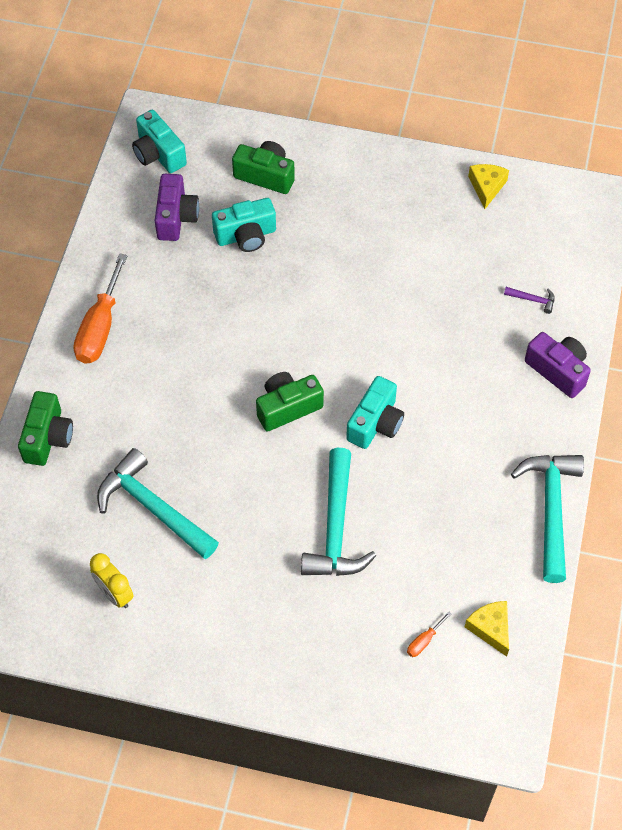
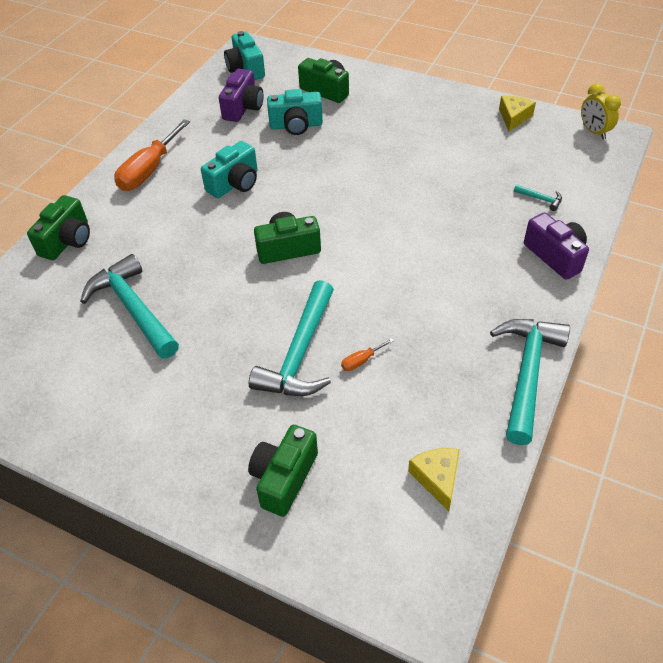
camera: 15 degrees right, 10 degrees down
(114, 594) = (64, 375): yellow clock -> yellow clock (594, 132)
(358, 655) = (284, 478): none -> green camera
(375, 423) = (366, 272): turquoise camera -> turquoise camera (235, 183)
(424, 641) = (360, 477): orange screwdriver -> orange screwdriver (361, 361)
(532, 300) = (540, 199): purple hammer -> turquoise hammer

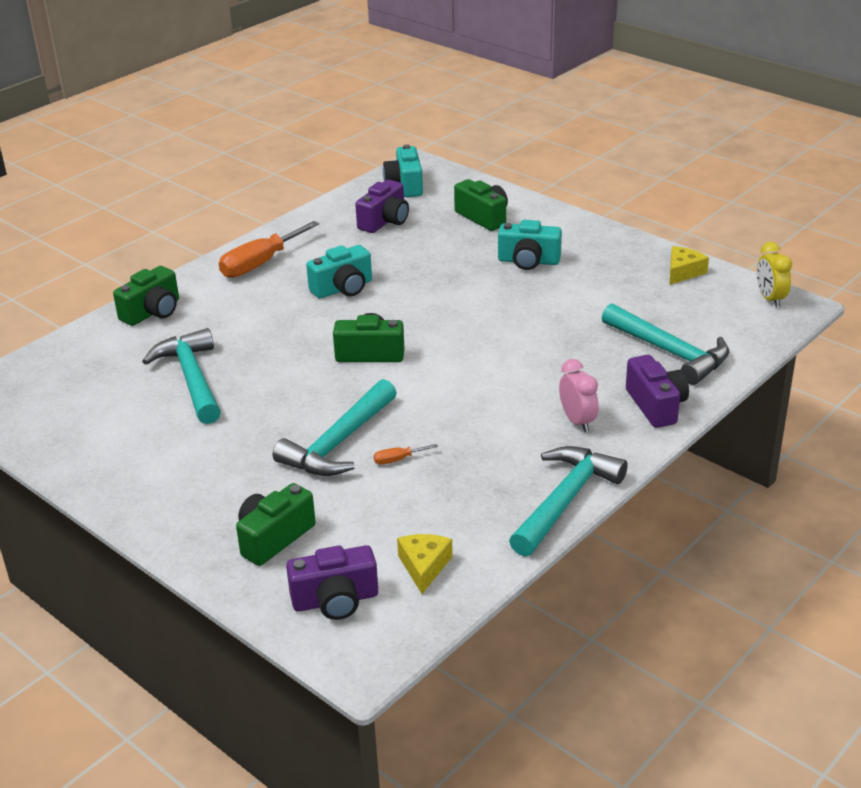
camera: 15 degrees right, 15 degrees down
(296, 125) = (434, 245): turquoise camera -> turquoise camera (528, 261)
(372, 539) = (335, 600): none -> purple camera
(498, 286) = (577, 421): none -> pink clock
(540, 199) = (669, 352): turquoise hammer -> turquoise hammer, size x2.49

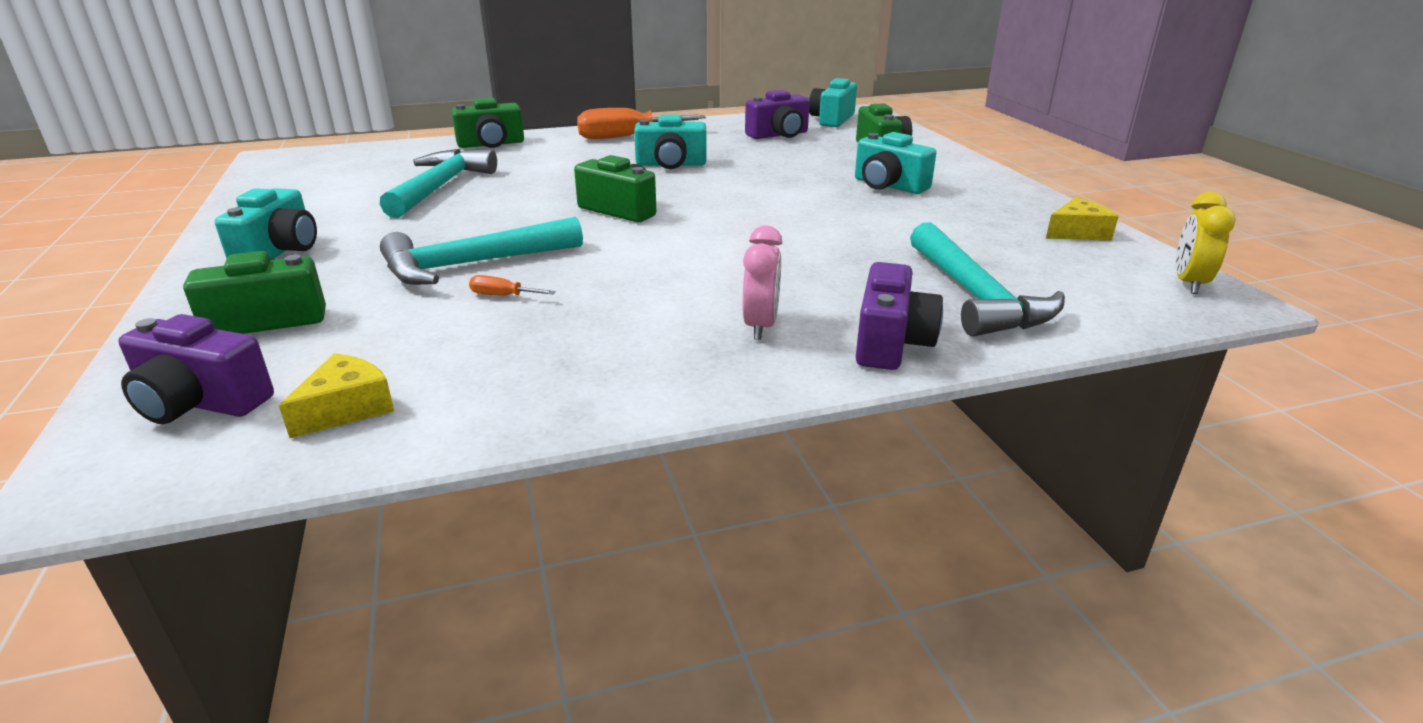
camera: 30 degrees right, 5 degrees down
(176, 486) = (280, 251): none -> turquoise camera
(565, 501) = (624, 404): turquoise hammer -> none

